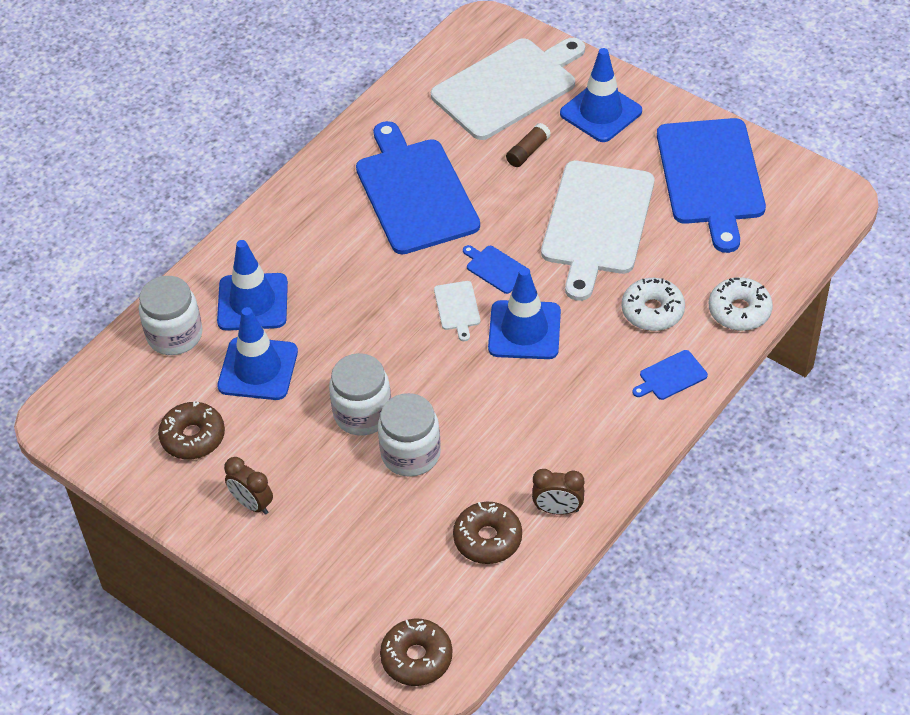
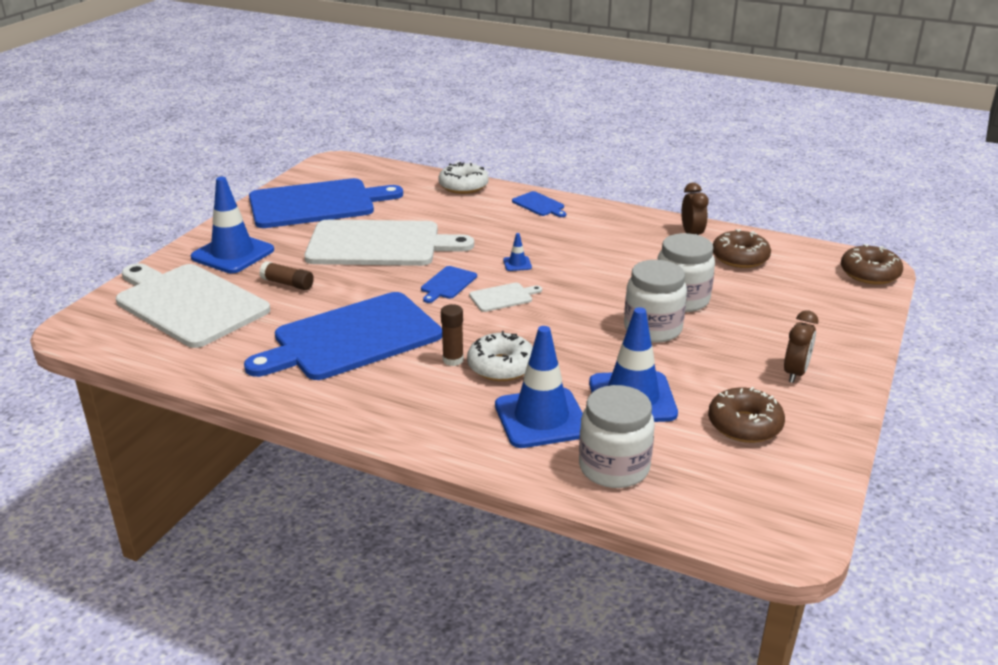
camera: 105 degrees left, 20 degrees down
(357, 257) = (453, 360): none -> brown glue stick
(524, 330) = (517, 264): blue traffic cone -> blue traffic cone, size x0.41
(652, 311) = (475, 215): white donut -> white donut (501, 366)

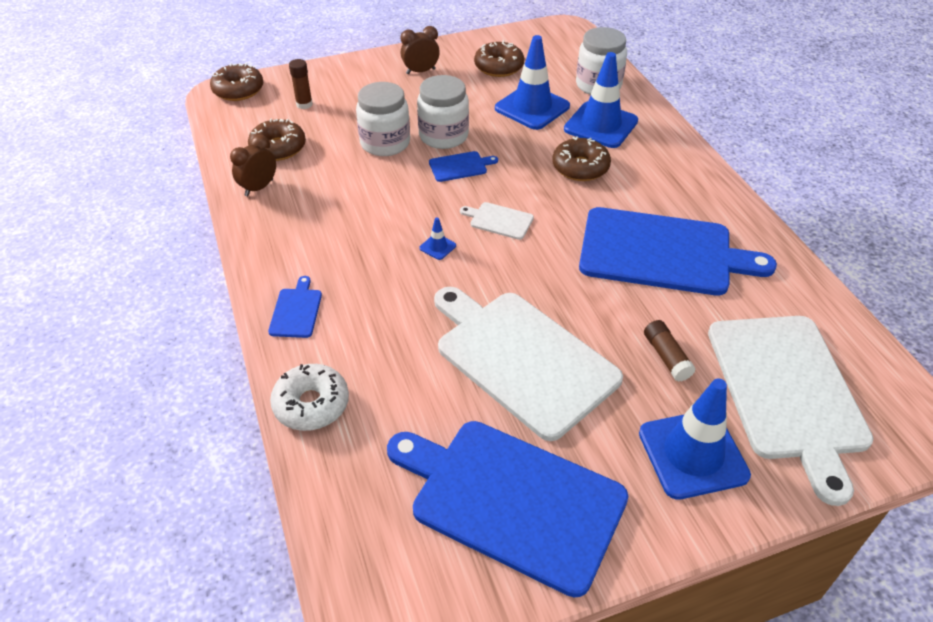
camera: 135 degrees left, 15 degrees up
(448, 284) = (523, 261): blue cutting board -> blue cutting board (460, 166)
(453, 360) = (606, 190): brown glue stick -> brown glue stick (304, 104)
(501, 366) = (580, 167): white donut -> brown donut

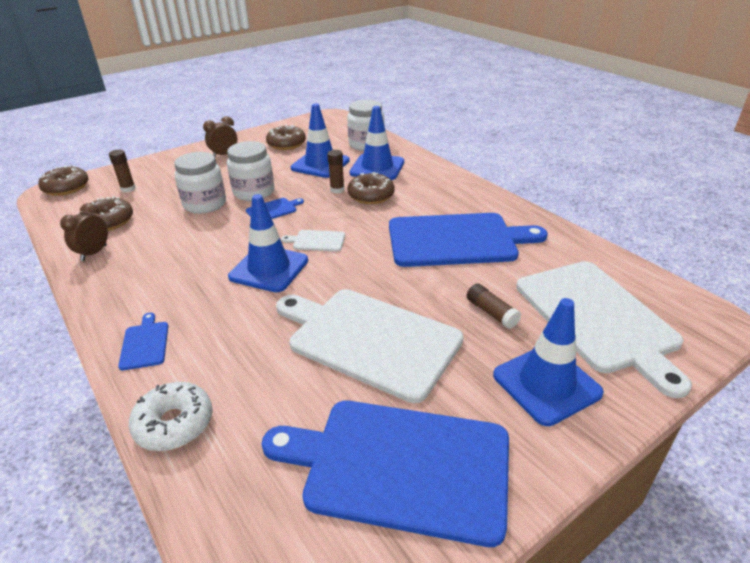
camera: 15 degrees left, 10 degrees down
(437, 247) = (269, 269): blue traffic cone -> blue traffic cone, size x2.46
(542, 151) = (337, 190): none -> brown glue stick

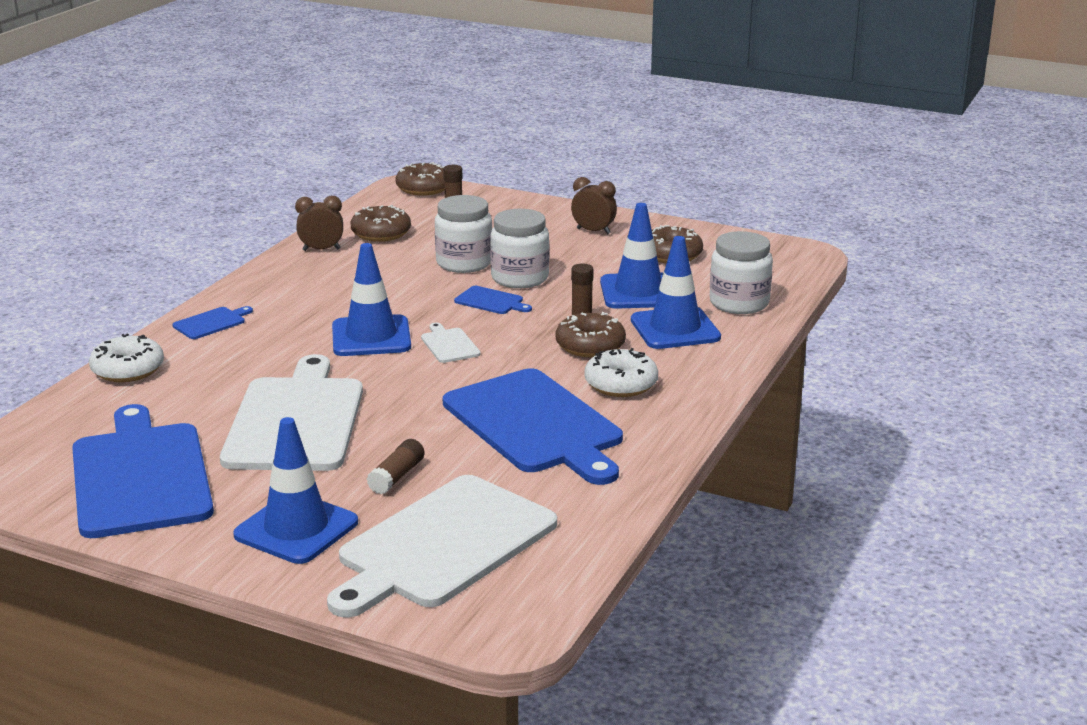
camera: 60 degrees right, 10 degrees down
(428, 200) = (621, 384): none -> white donut

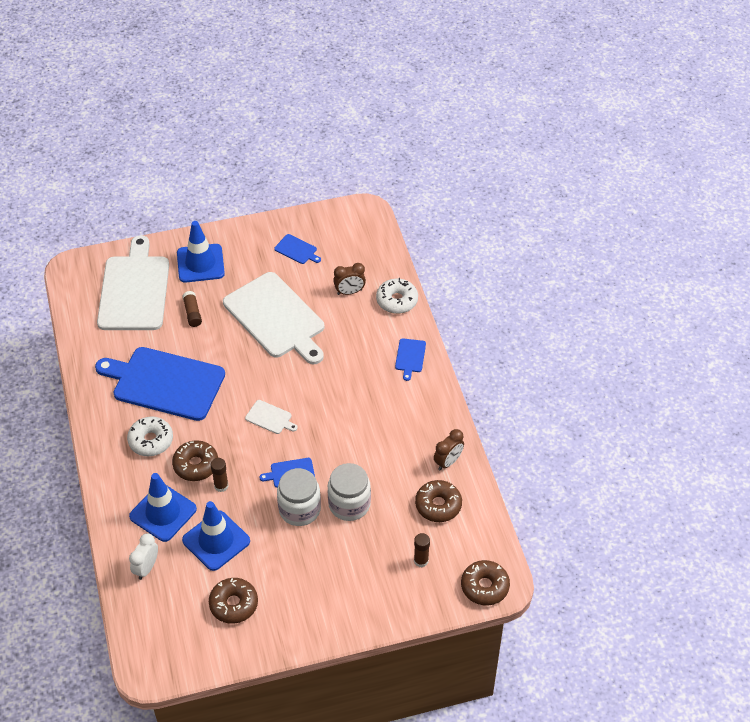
camera: 140 degrees right, 25 degrees up
(140, 476) = (297, 250): blue cutting board -> blue cutting board, size x0.41
(371, 337) = (316, 398): blue traffic cone -> none
(593, 231) = (311, 603): brown clock -> brown clock (349, 292)
(739, 303) = (146, 568): white jar -> white clock

